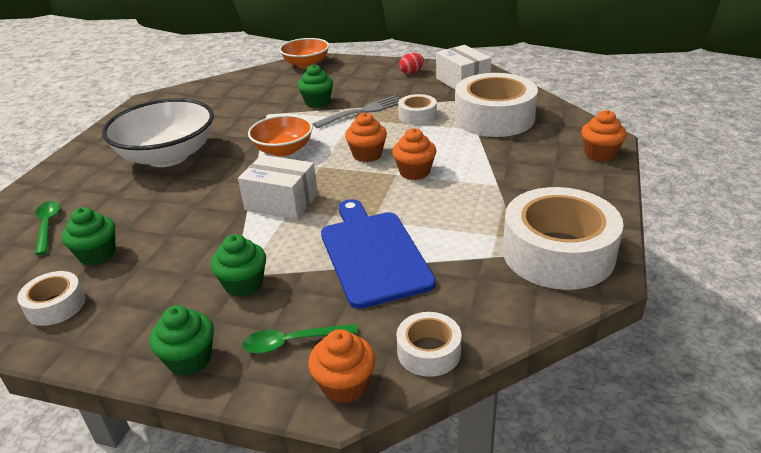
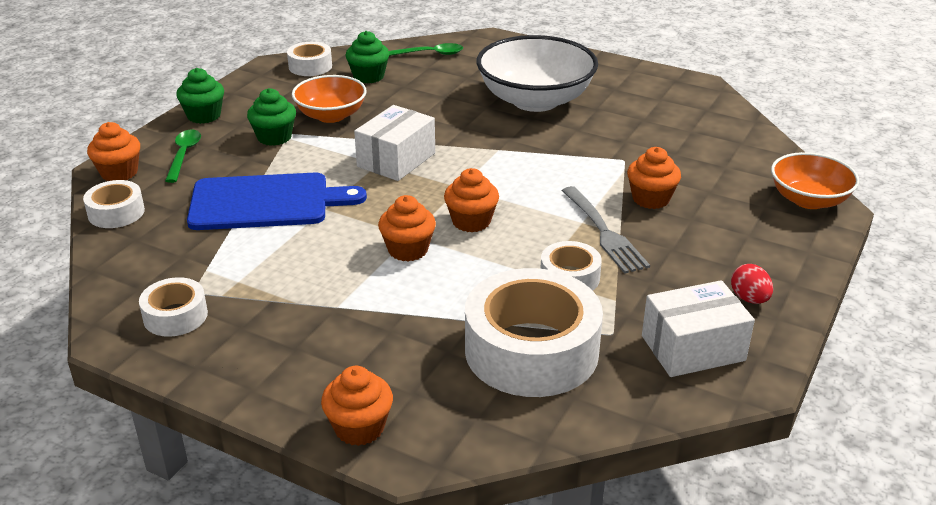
camera: 100 degrees right, 0 degrees up
(283, 150) = (515, 166): orange bowl -> orange bowl (331, 115)
(317, 102) = (651, 199): green cupcake -> orange cupcake
(558, 253) = (175, 316): white tape -> white tape, size x0.49

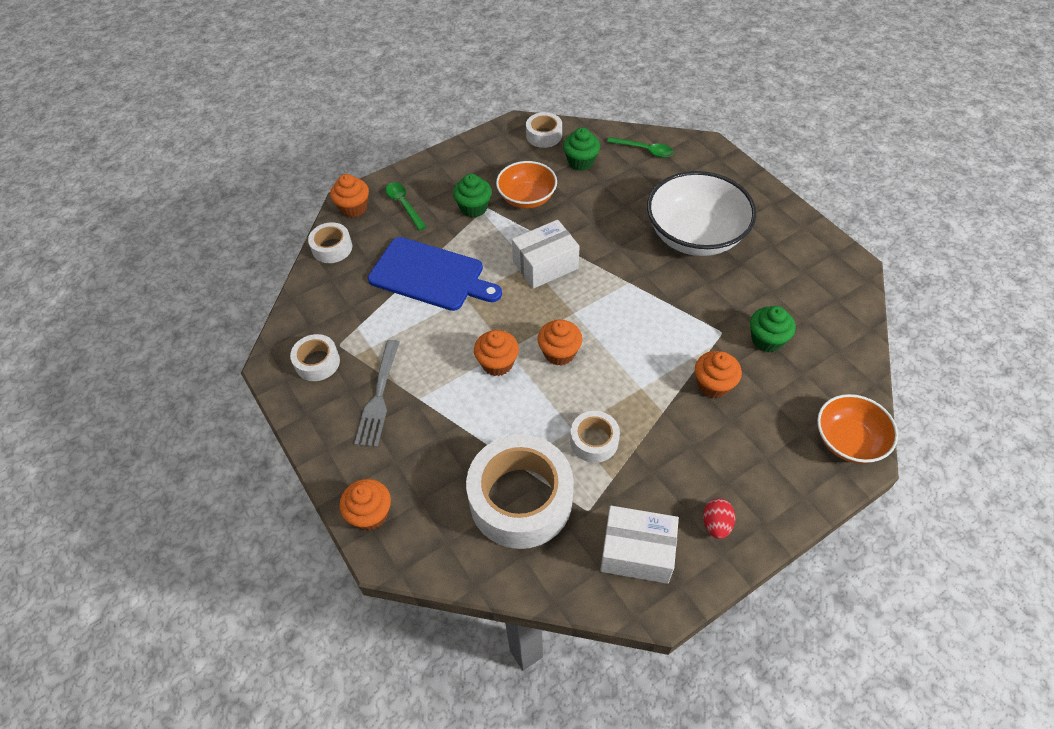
camera: 30 degrees right, 20 degrees up
(184, 155) = (404, 205): green spoon -> green spoon turned 60 degrees counterclockwise
(204, 116) = (439, 167): green cupcake -> green cupcake (766, 340)
(604, 232) = (651, 406): grey fork -> grey fork (379, 397)

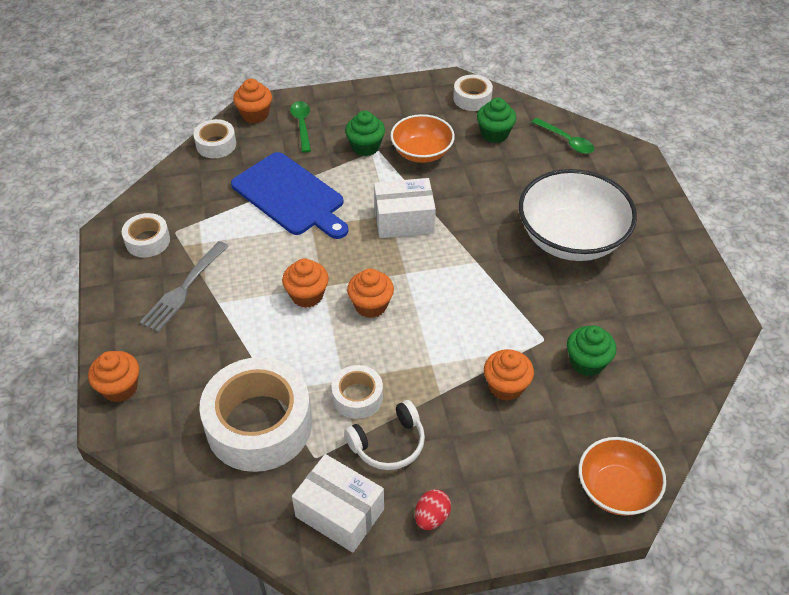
camera: 20 degrees right, 5 degrees down
(644, 473) = (389, 444): none -> white headphones

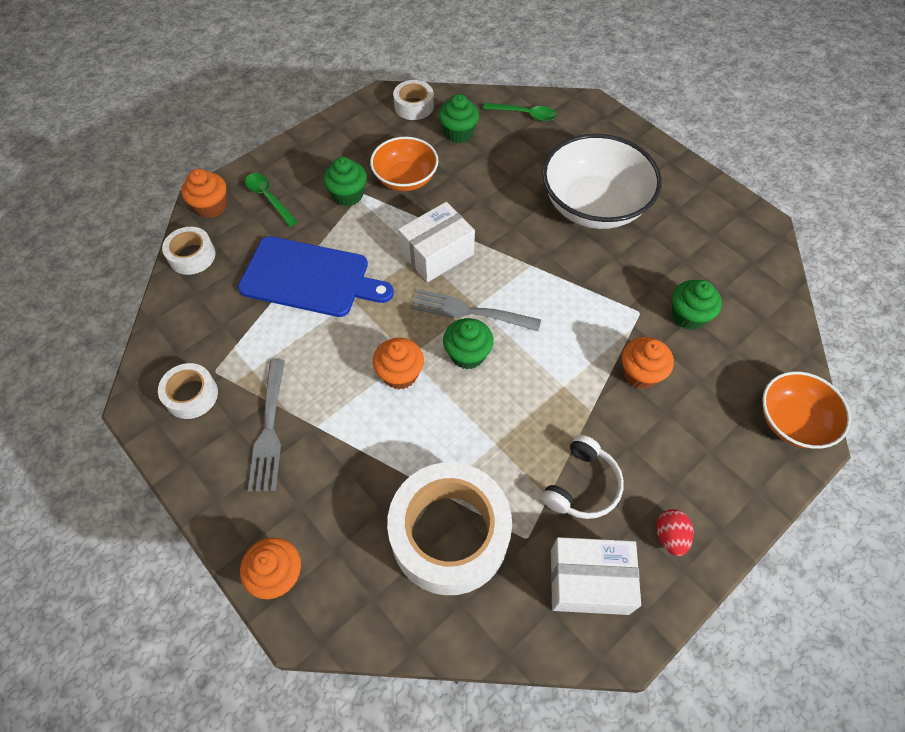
camera: 30 degrees left, 10 degrees up
(357, 397) = (521, 454): white tape -> none
(371, 305) = (467, 354): orange cupcake -> green cupcake
(397, 274) = (469, 311): none -> grey fork

